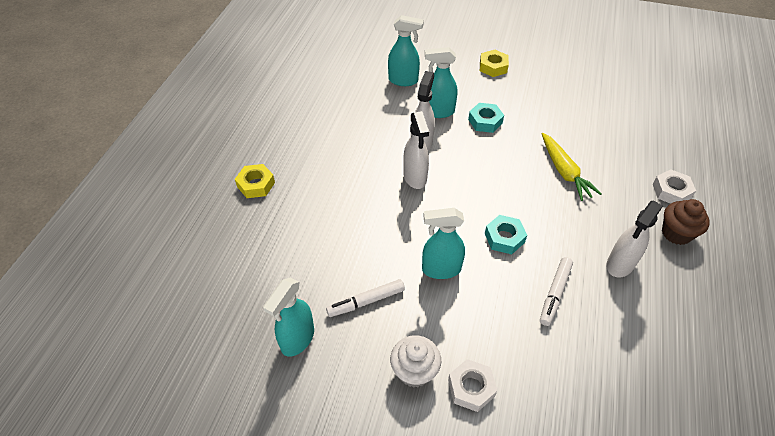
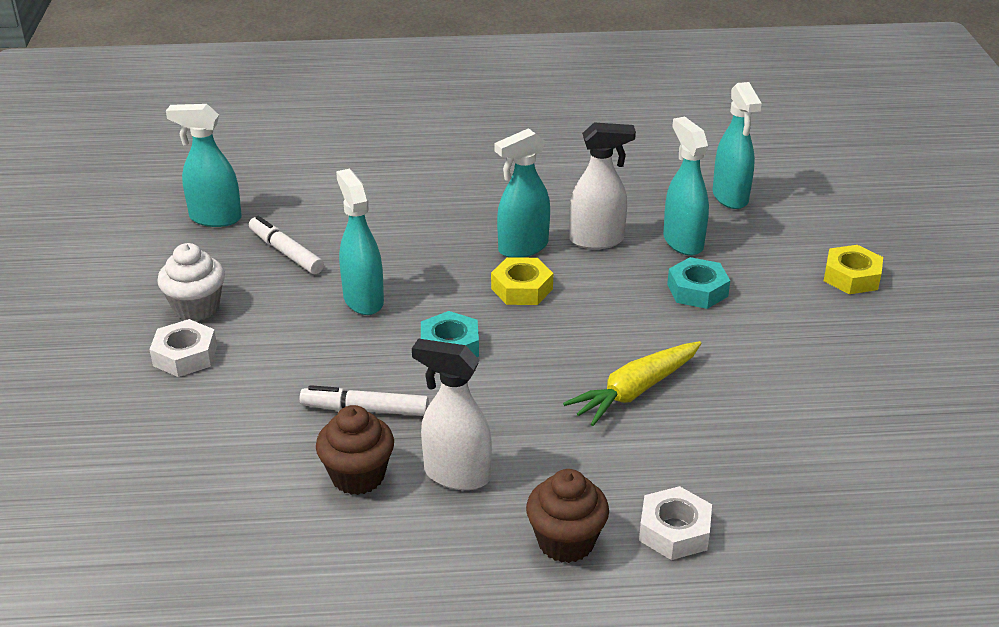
camera: 70 degrees right, 15 degrees down
(256, 184) = (432, 135): yellow nut -> yellow nut (522, 288)
(415, 177) = (522, 248): white spray bottle -> turquoise spray bottle
(615, 311) = (358, 476): none -> brown cupcake

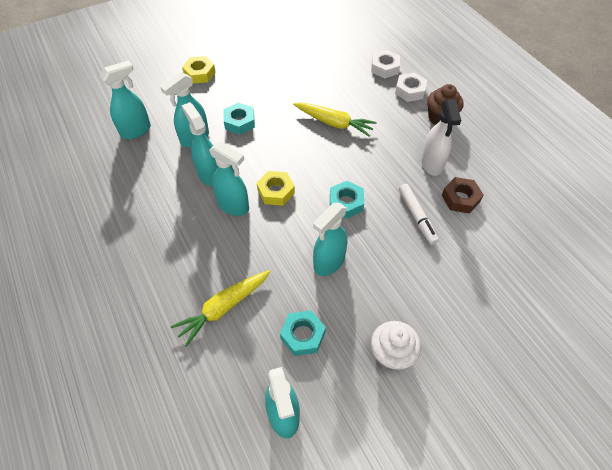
camera: 115 degrees left, 20 degrees up
(185, 355) = (437, 330): white nut -> white nut (384, 68)
(286, 252) = (302, 335): white marker -> turquoise nut
(358, 476) = (460, 198): brown cupcake -> brown nut
(373, 209) = (224, 308): none -> yellow carrot
(597, 240) = (209, 174): white spray bottle -> turquoise spray bottle

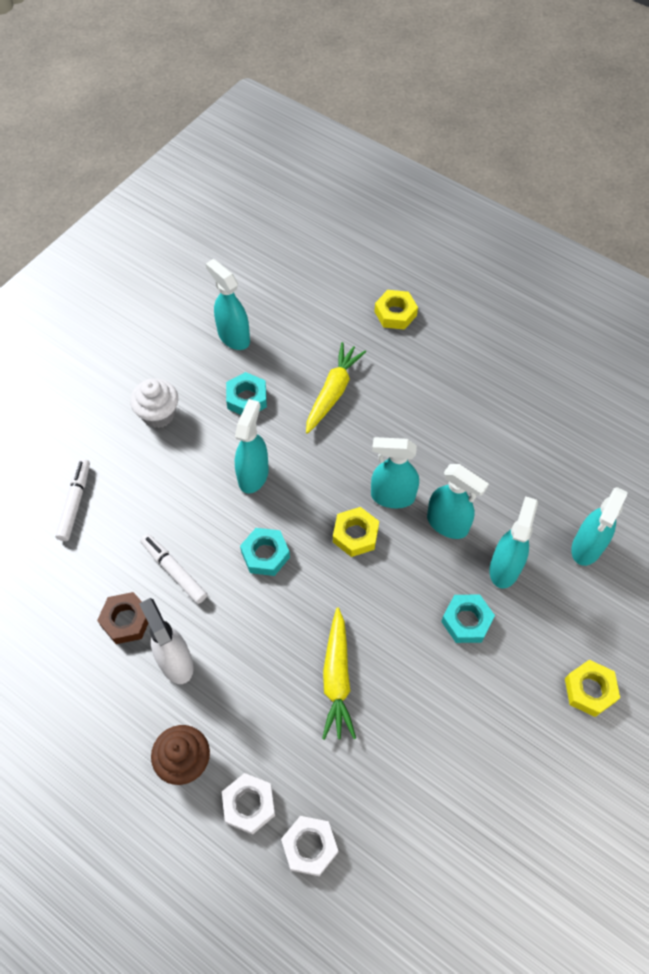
camera: 155 degrees right, 5 degrees up
(111, 368) = (395, 313): none -> yellow nut
(334, 123) = (337, 678): yellow carrot -> yellow carrot turned 90 degrees counterclockwise
(487, 299) = (75, 502): none -> white marker

